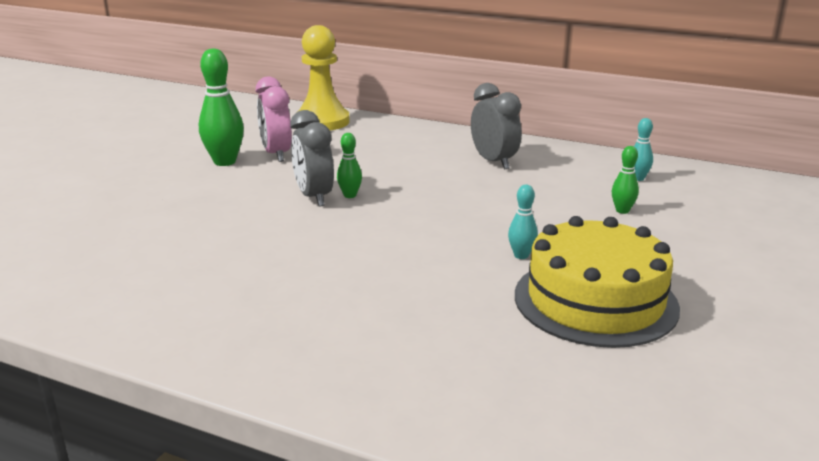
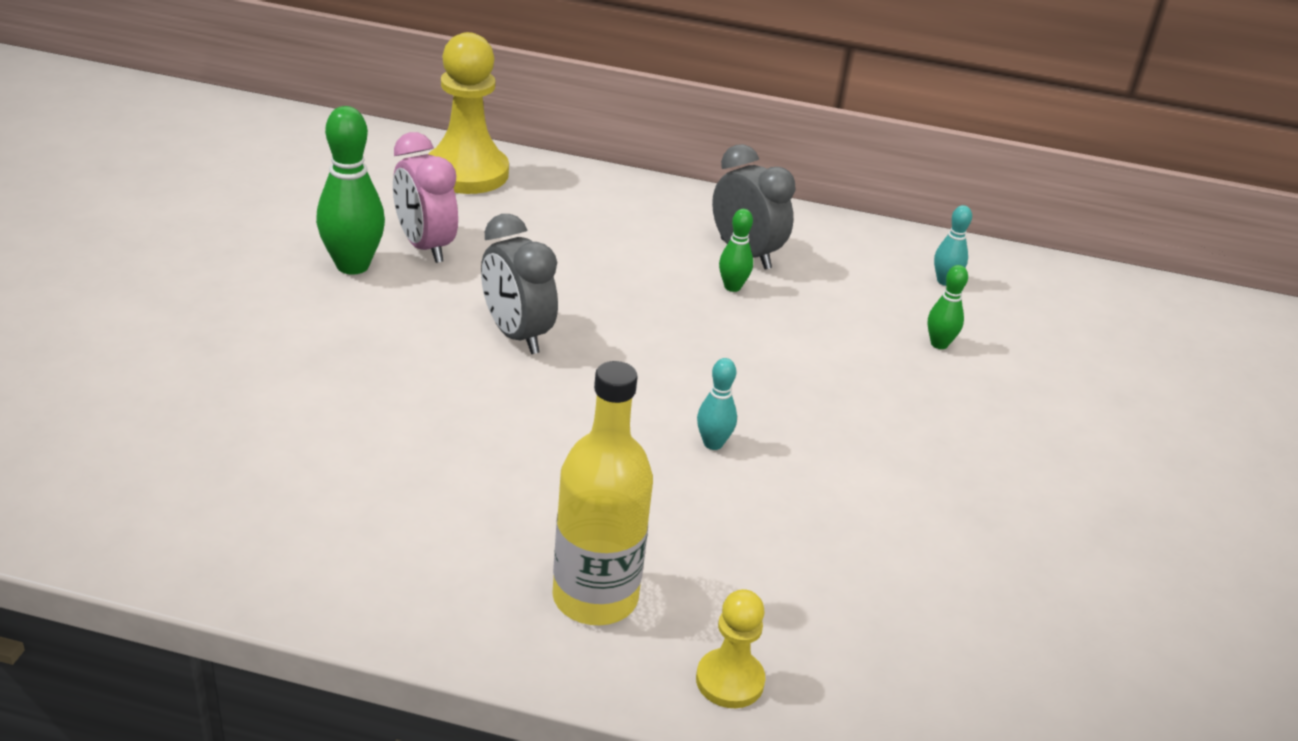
camera: 15 degrees left, 10 degrees up
(297, 339) = (595, 597): none -> yellow bottle
(350, 195) = (567, 329): green bowling pin -> green bowling pin (732, 287)
(377, 397) = (729, 681): none -> yellow pawn
(521, 255) = (833, 433): turquoise bowling pin -> turquoise bowling pin (713, 443)
(595, 300) = (943, 505): yellow cake -> none

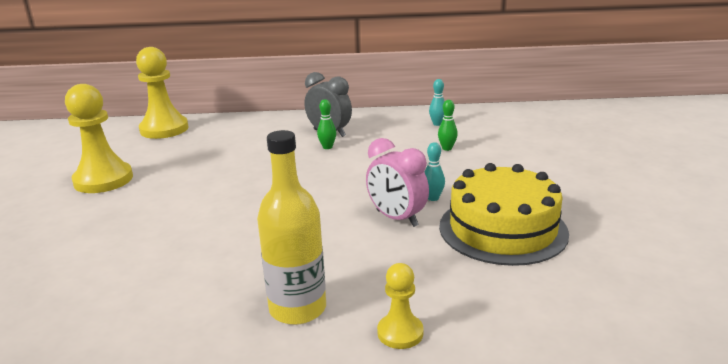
camera: 10 degrees left, 10 degrees down
(352, 265) = (103, 180): green bowling pin -> yellow pawn
(425, 246) = (146, 163): pink clock -> pink clock (396, 218)
(516, 335) = (210, 191): grey clock -> none
(713, 443) = (343, 216): turquoise bowling pin -> turquoise bowling pin (433, 198)
(961, 541) = (502, 229): none -> yellow cake

